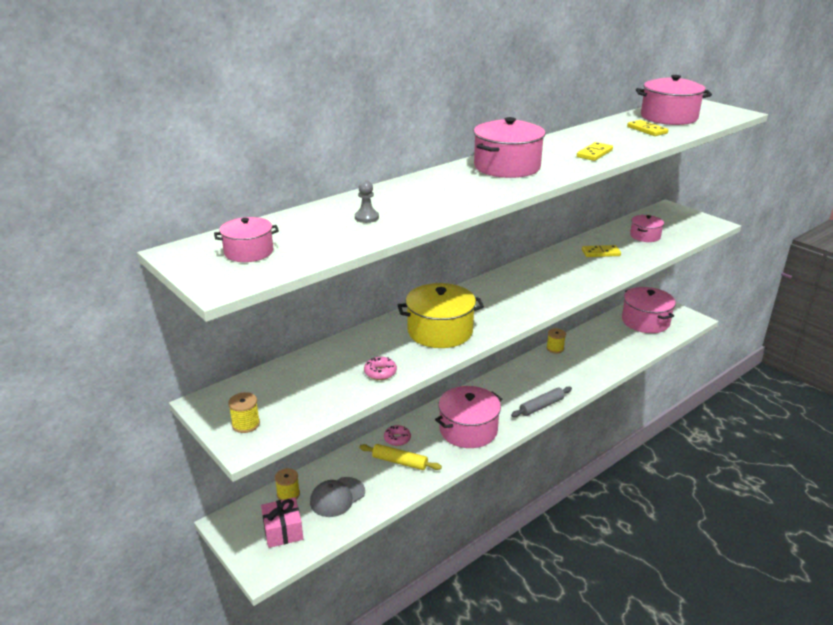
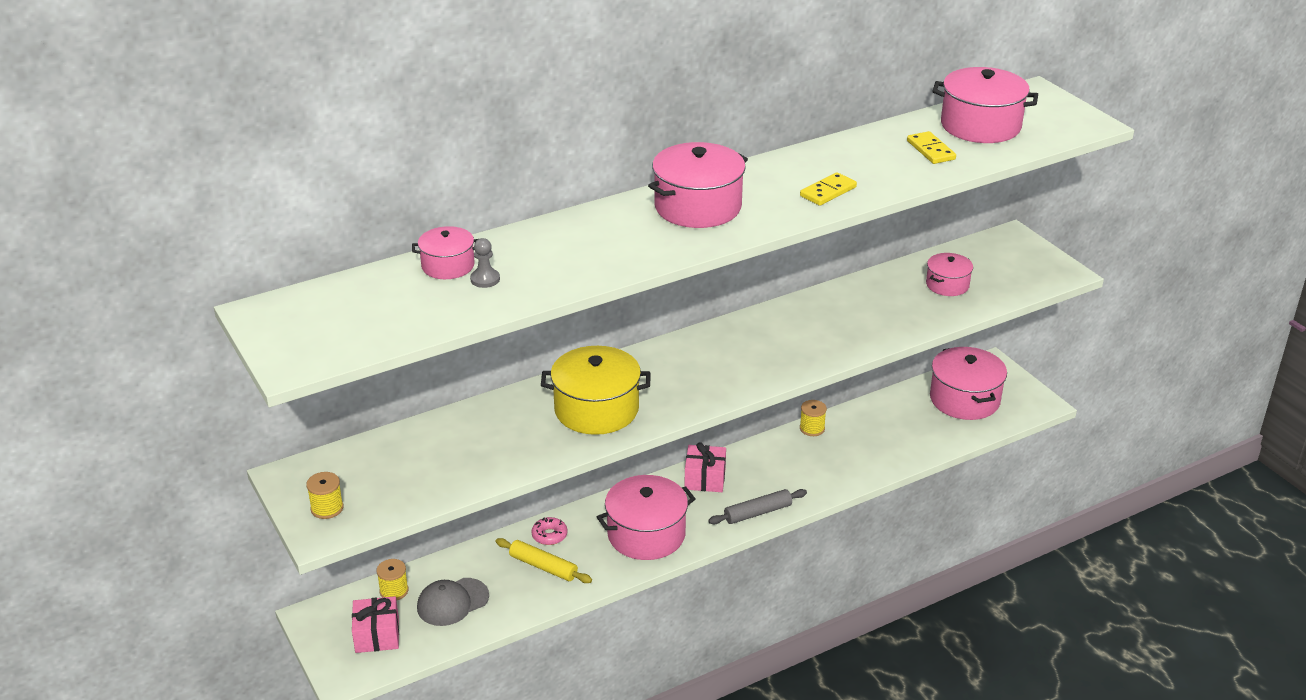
camera: 10 degrees right, 5 degrees up
(249, 252) = (334, 319): pink pot -> pink pot (448, 266)
(380, 372) = (502, 459): pink donut -> none
(495, 388) = (705, 478): none -> pink gift
(600, 253) = (868, 308): yellow domino -> none

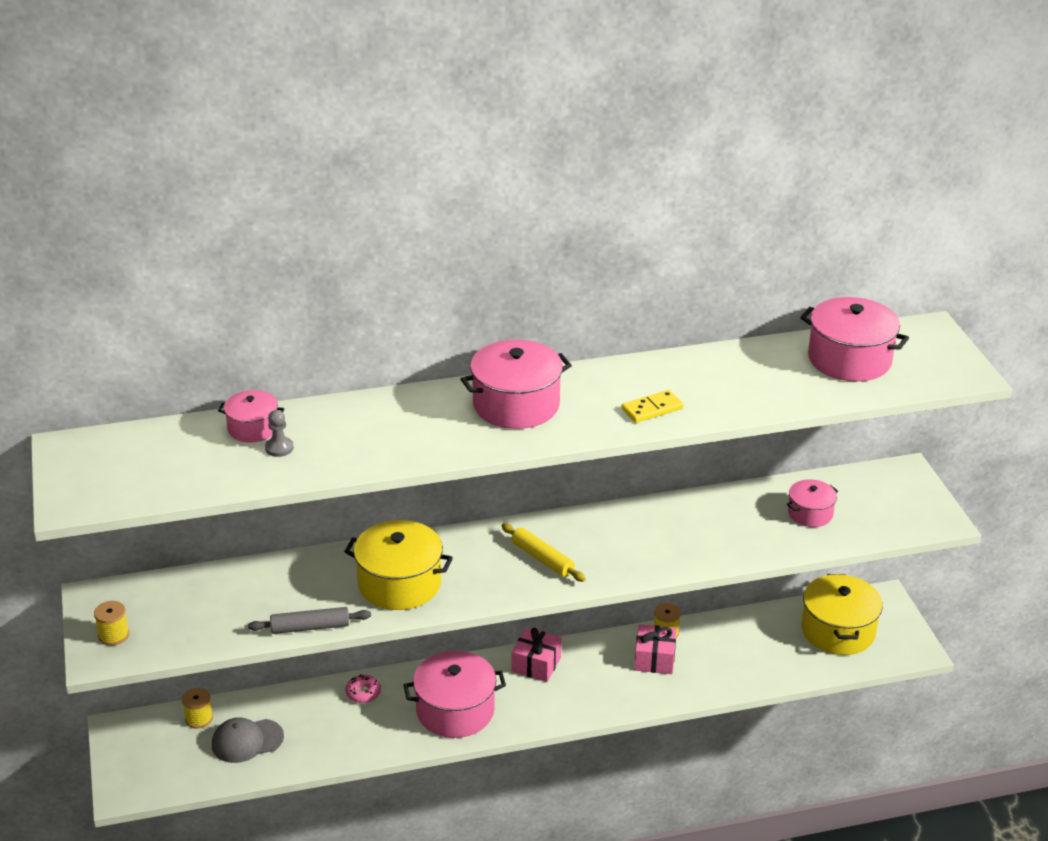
camera: 15 degrees right, 0 degrees up
(377, 635) = (167, 759): pink gift -> pink gift (654, 659)
(543, 567) = (344, 723): yellow rolling pin -> yellow rolling pin (542, 559)
(757, 512) = (573, 710): grey rolling pin -> grey rolling pin (310, 627)
(930, 150) = (782, 379): yellow domino -> none
(964, 399) = (838, 631): pink pot -> yellow pot

